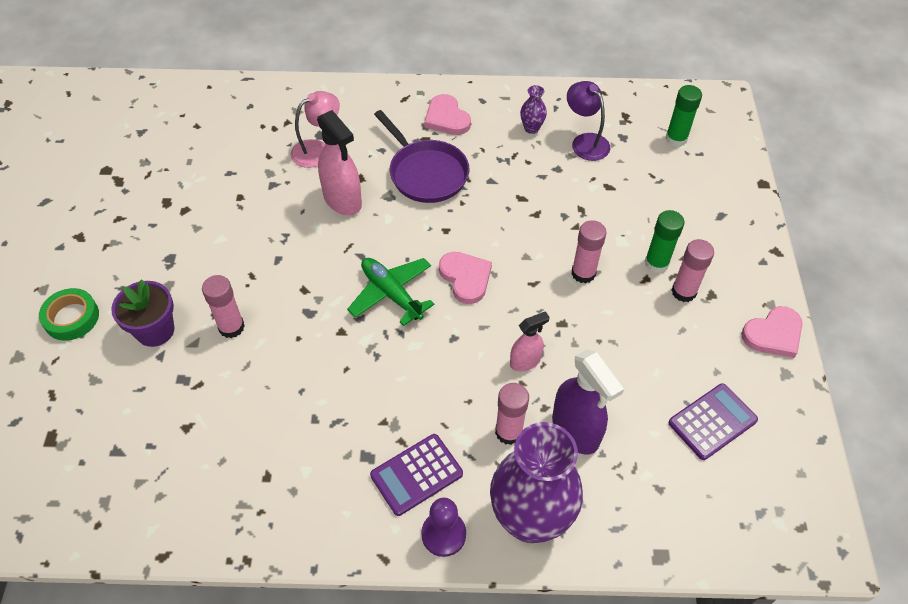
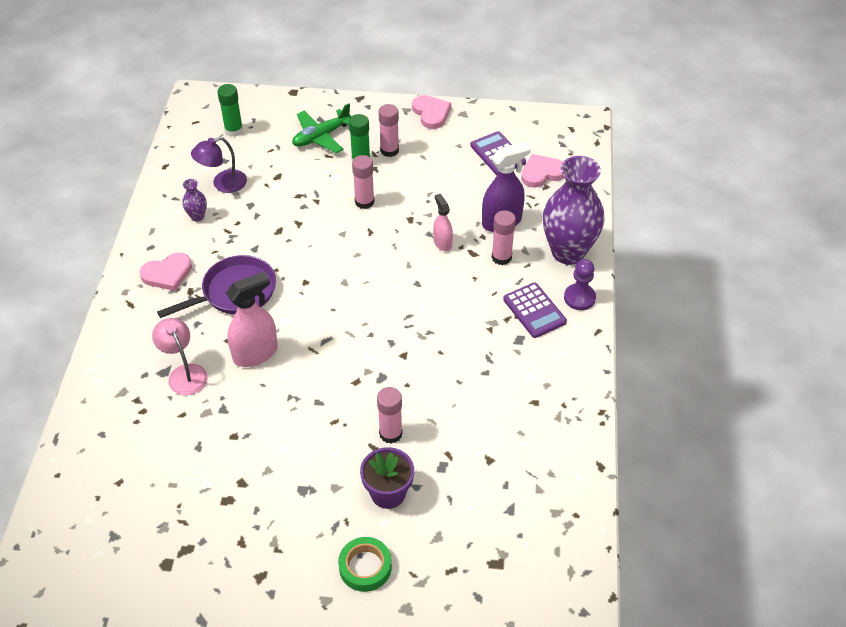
camera: 85 degrees left, 5 degrees down
(391, 294) = (369, 321): green plane -> green plane (321, 136)
(465, 278) = (359, 272): pink heart -> pink heart (542, 173)

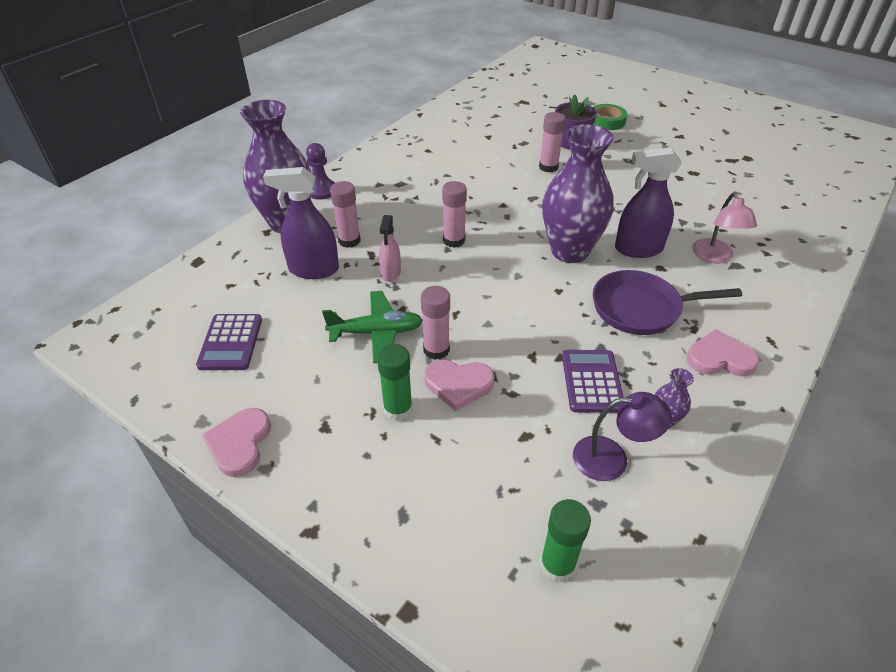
camera: 150 degrees left, 5 degrees down
(255, 353) = (638, 249): pink spray bottle -> purple spray bottle
(314, 325) = (569, 251): none -> purple vase
(321, 136) = (424, 478): green plane -> green plane (376, 332)
(389, 150) = (349, 408): pink glue stick -> pink glue stick (454, 240)
(534, 311) = (367, 195): purple calculator -> purple calculator (591, 381)
(542, 173) = (214, 300): pink heart -> pink heart (458, 384)

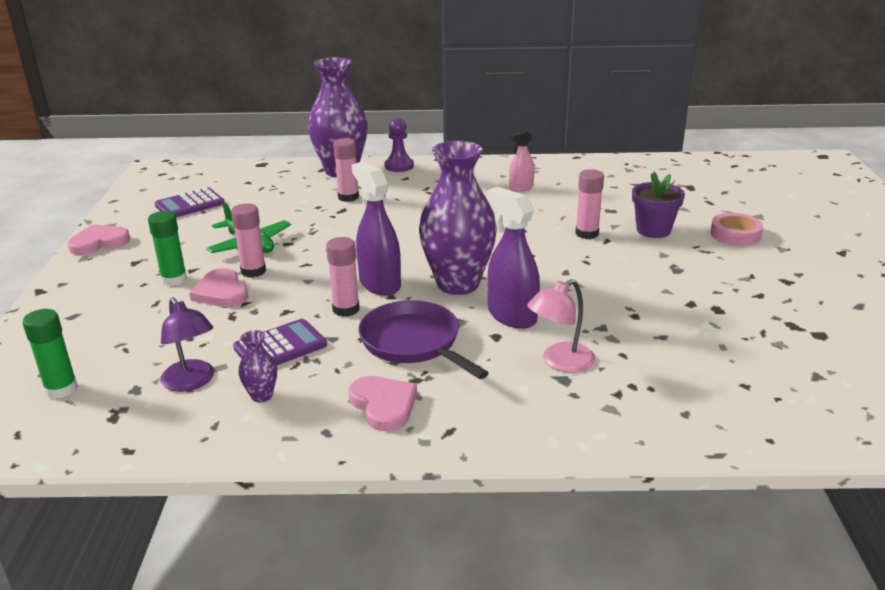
camera: 55 degrees right, 15 degrees down
(313, 269) = (297, 199): purple spray bottle -> purple spray bottle (379, 284)
(391, 273) = (327, 224): pink spray bottle -> pink spray bottle (521, 187)
(454, 240) = (403, 232): pink glue stick -> pink glue stick (346, 309)
(607, 121) = (735, 234): green tape -> pink tape

